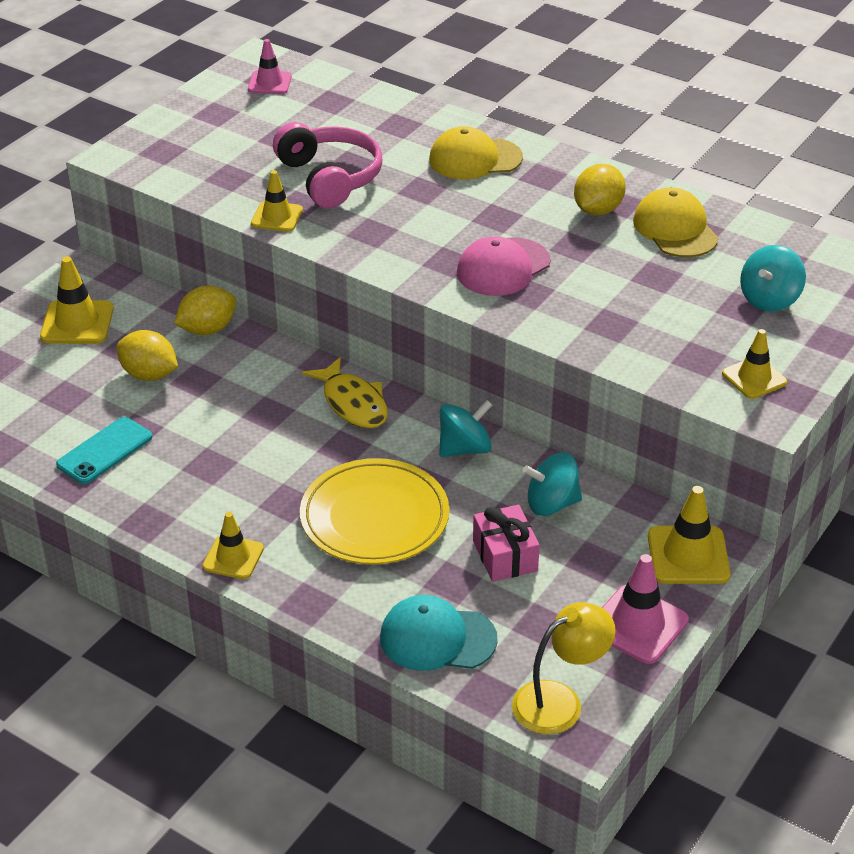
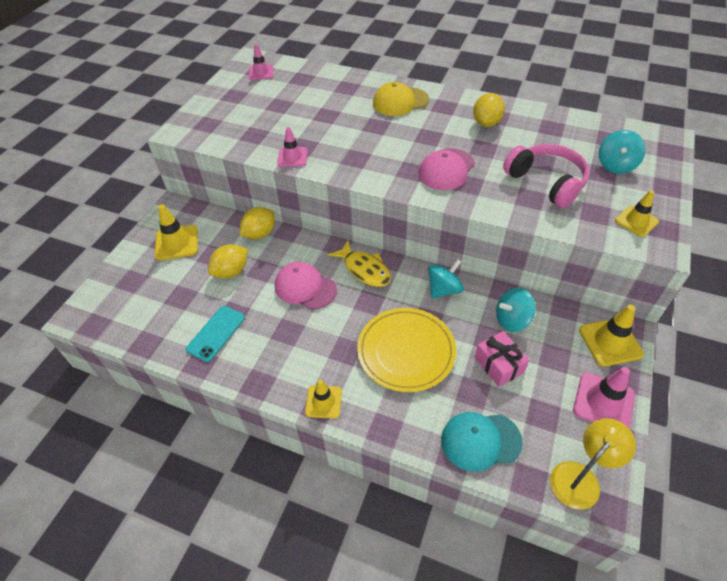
camera: 10 degrees left, 10 degrees up
(149, 375) = (231, 271): yellow lemon -> yellow lemon turned 60 degrees counterclockwise
(253, 413) = (305, 287): none -> pink cap
(277, 217) = (292, 157): yellow traffic cone -> pink traffic cone
(330, 178) = (317, 126): pink headphones -> pink headphones (546, 182)
(675, 229) = (537, 128): yellow cap -> none

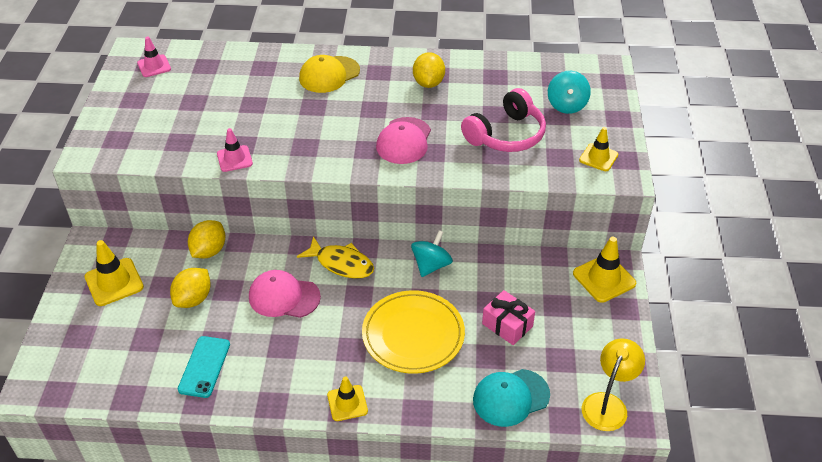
camera: 20 degrees left, 5 degrees down
(512, 320) = (507, 279): turquoise spinning top -> none
(546, 182) = (506, 135): pink headphones -> pink headphones turned 105 degrees clockwise
(603, 402) = (611, 334): pink traffic cone -> none

